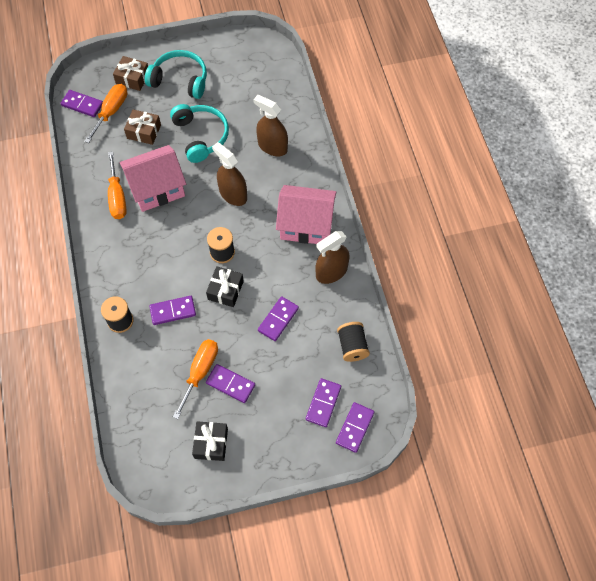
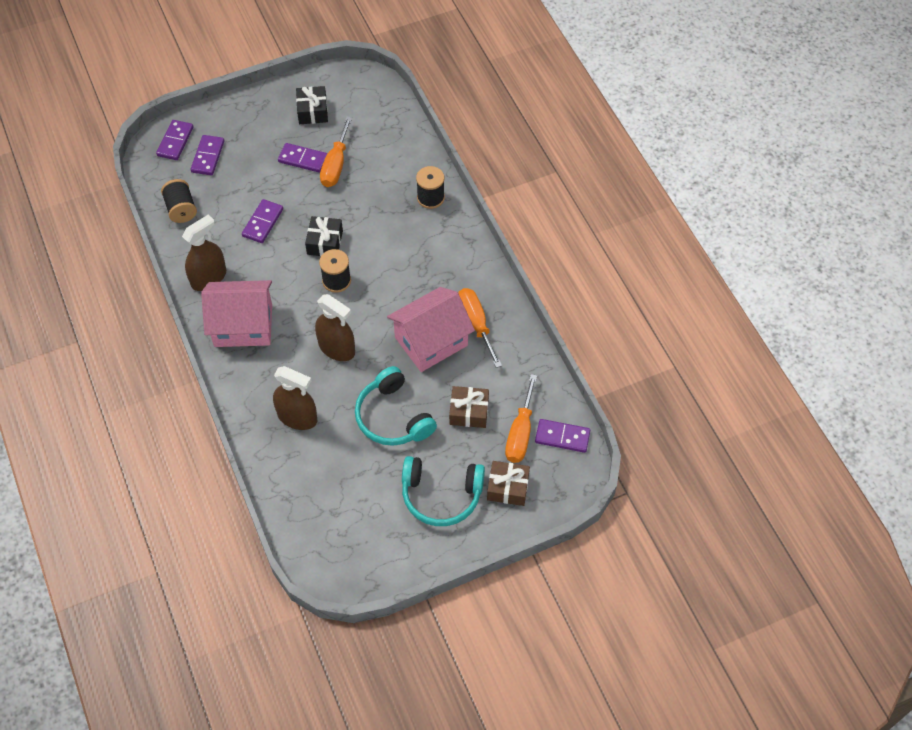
camera: 170 degrees right, 5 degrees down
(173, 311) = (377, 214): purple domino -> none

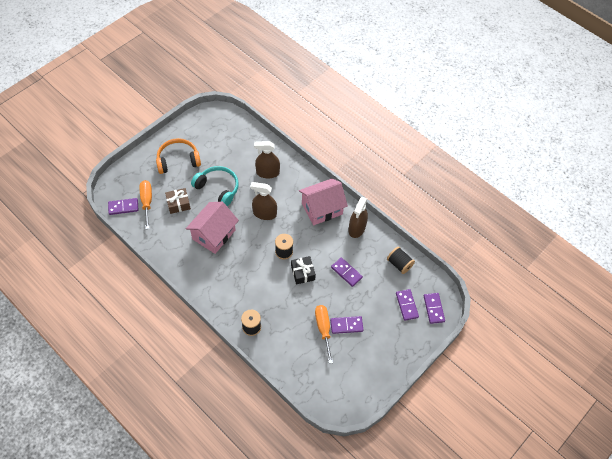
camera: 155 degrees right, 0 degrees up
(262, 222) = (346, 272): purple domino -> purple domino turned 45 degrees counterclockwise
(312, 111) = (360, 366): black gift -> none
(441, 495) = (178, 160): turquoise headphones -> orange headphones
(476, 324) = (192, 253): orange screwdriver -> none
(508, 487) = (145, 174): brown gift -> none

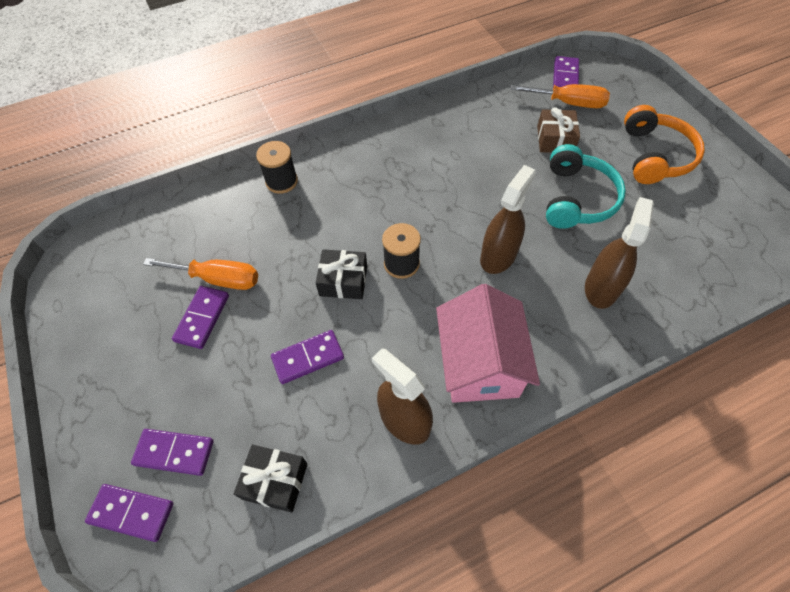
camera: 115 degrees right, 0 degrees up
(214, 234) = (476, 172): pink house -> none
(218, 188) = (577, 198): turquoise headphones -> turquoise headphones turned 45 degrees counterclockwise
(399, 264) = (275, 481): black spool -> black gift

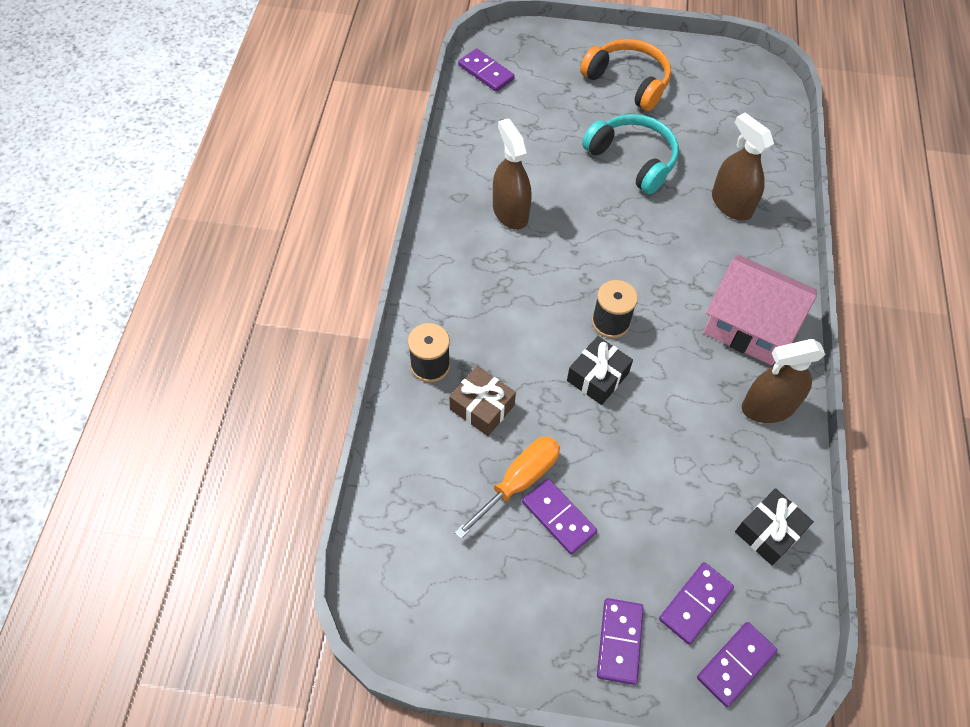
camera: 60 degrees left, 0 degrees up
(308, 358) = (663, 448): purple domino -> purple domino (619, 641)
(498, 256) = (653, 249): brown spray bottle -> brown spray bottle (510, 212)
(555, 139) = (555, 129): brown gift -> brown gift (482, 407)
(569, 103) = (521, 92): orange screwdriver -> none

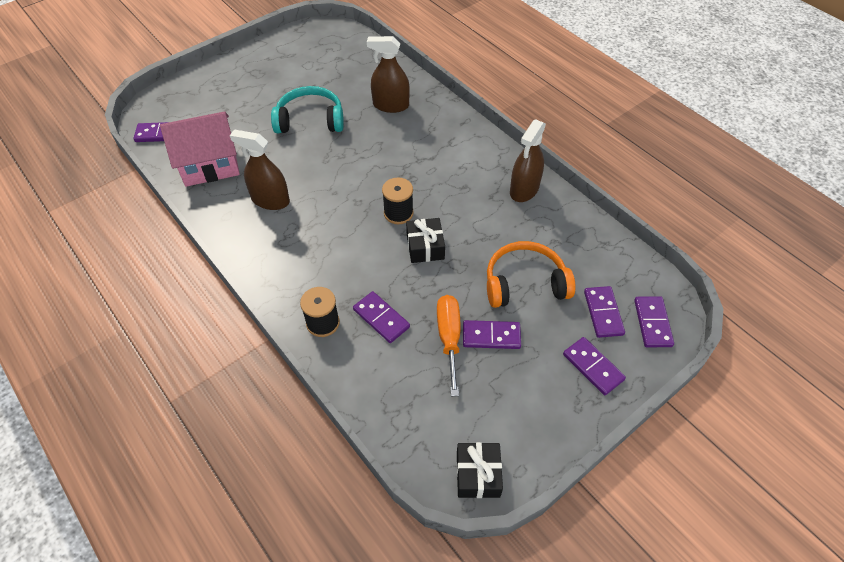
camera: 45 degrees left, 5 degrees down
(482, 407) = (381, 318): brown gift -> purple domino
(628, 81) = (258, 81): orange headphones -> orange headphones (524, 283)
(748, 326) = (469, 158): pink house -> pink house (209, 165)
(769, 531) = (593, 247): black gift -> black gift (478, 474)

